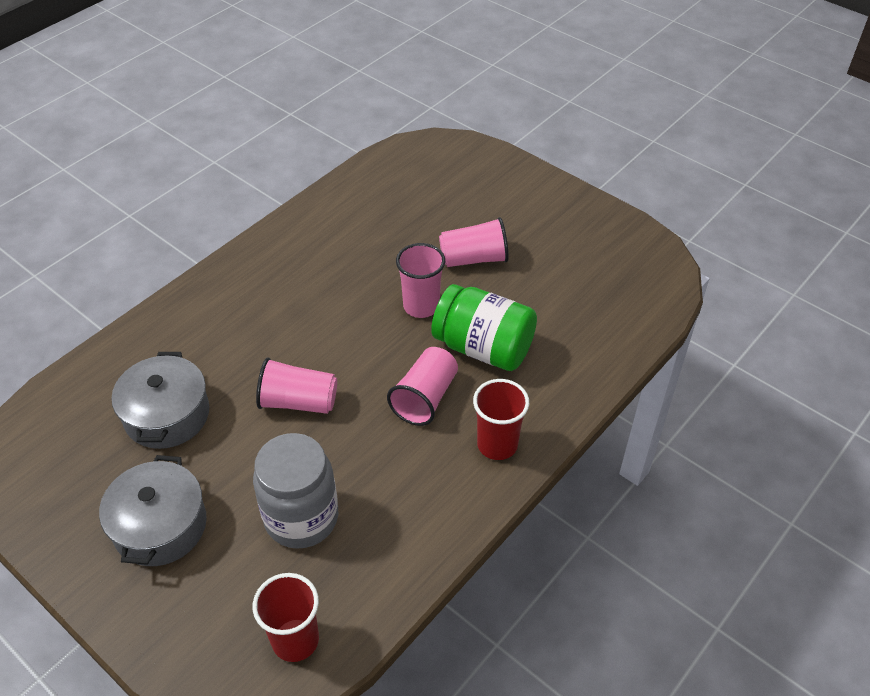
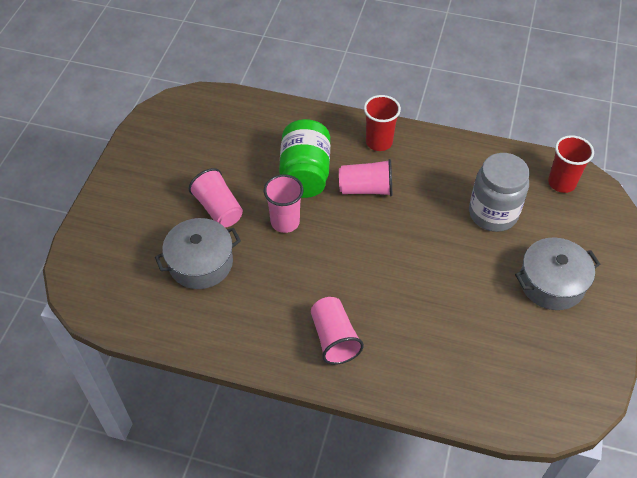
camera: 115 degrees left, 5 degrees up
(167, 415) = (475, 329): grey pot -> grey pot (201, 263)
(298, 402) = (413, 256): pink cup -> pink cup (334, 338)

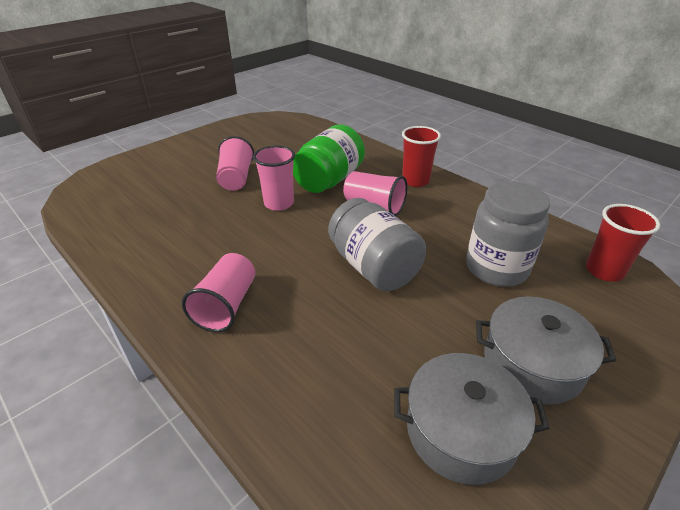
camera: 30 degrees right, 15 degrees down
(201, 263) = (182, 205): grey pot -> grey pot (461, 431)
(410, 253) = (373, 267): none -> grey jar

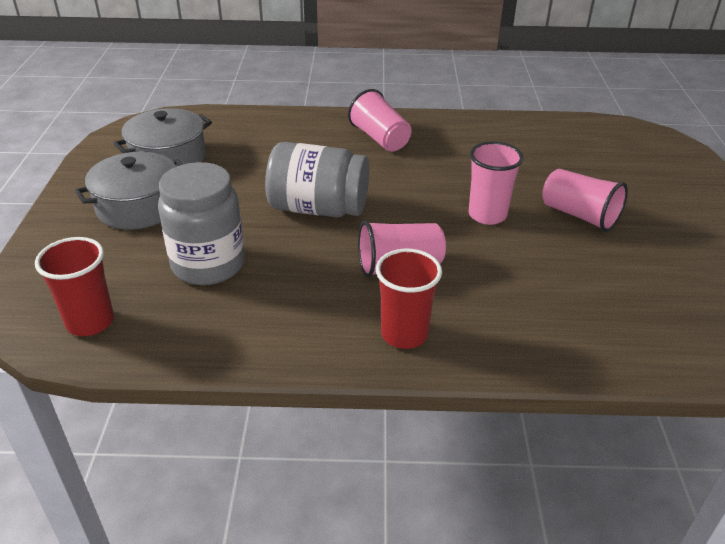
camera: 135 degrees right, 0 degrees up
(329, 180) = (495, 270): green jar -> none

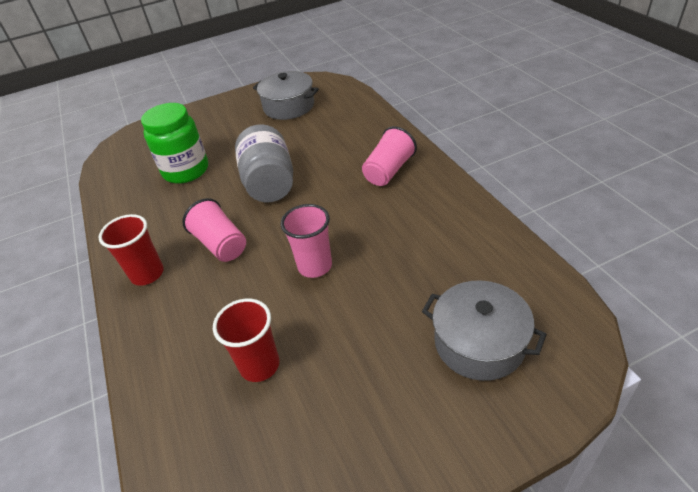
camera: 70 degrees right, 5 degrees up
(90, 322) = (122, 159): red cup -> red cup (259, 365)
(138, 207) = (230, 123): grey pot -> grey pot (479, 343)
(208, 264) = (186, 171): grey jar -> green jar
(579, 215) = (353, 324): pink cup -> none

